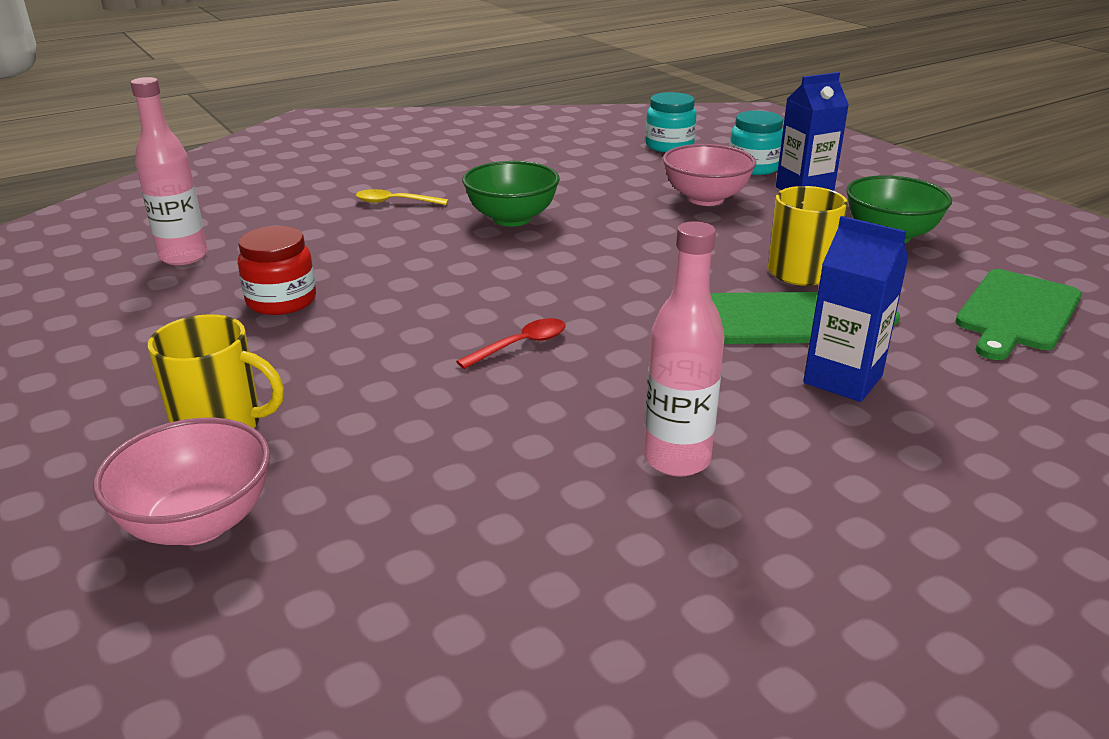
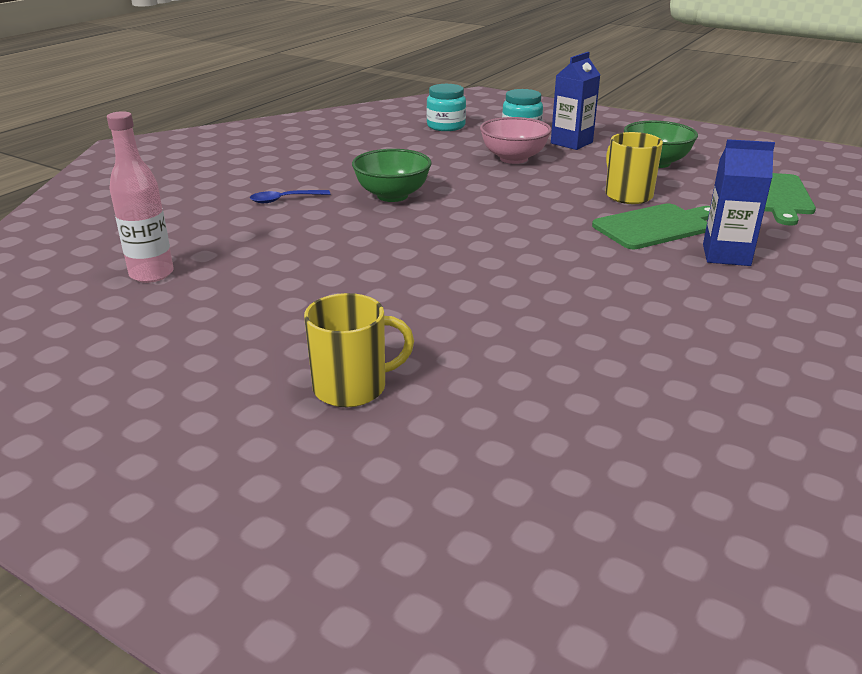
camera: 25 degrees left, 0 degrees up
(198, 523) = (423, 455): pink bowl -> none
(281, 301) = (284, 289): red jar -> none
(395, 202) = (285, 200): yellow spoon -> blue spoon
(520, 345) = (505, 280): red spoon -> none
(676, 459) = (687, 325): pink bottle -> none

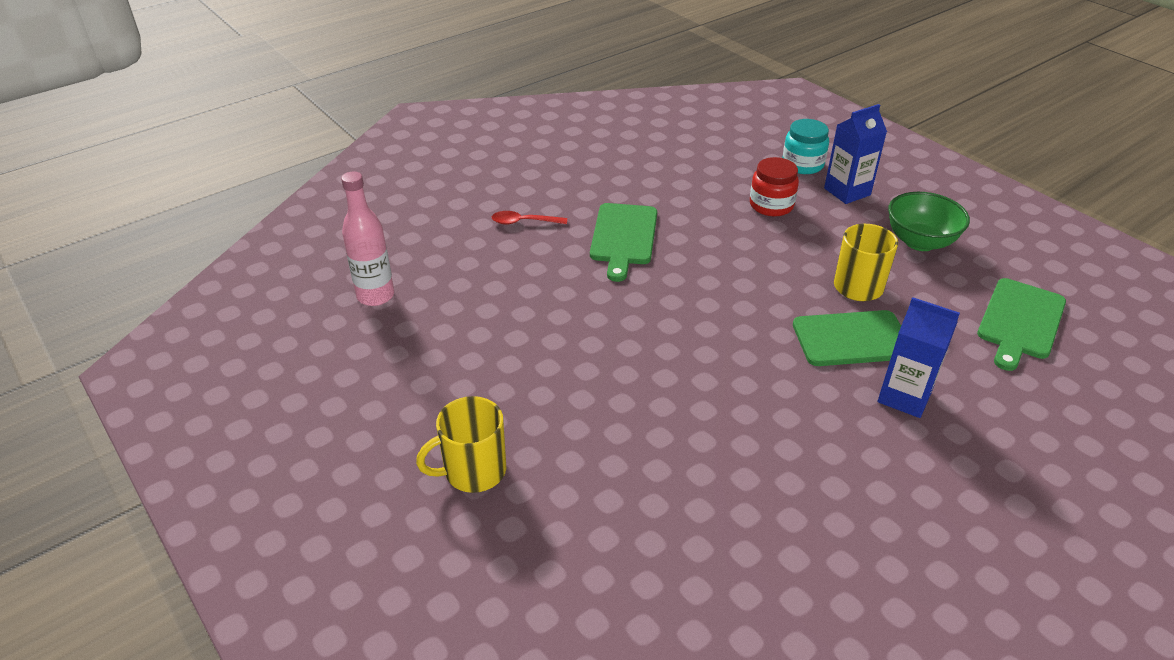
camera: 20 degrees right, 10 degrees up
(285, 200) = (524, 222): blue spoon -> red spoon
(352, 387) = (473, 471): yellow mug -> yellow mug turned 150 degrees clockwise
(392, 196) = (623, 237): green bowl -> green cutting board
(446, 126) = (729, 140): turquoise jar -> none
(513, 159) = (771, 205): pink bowl -> red jar

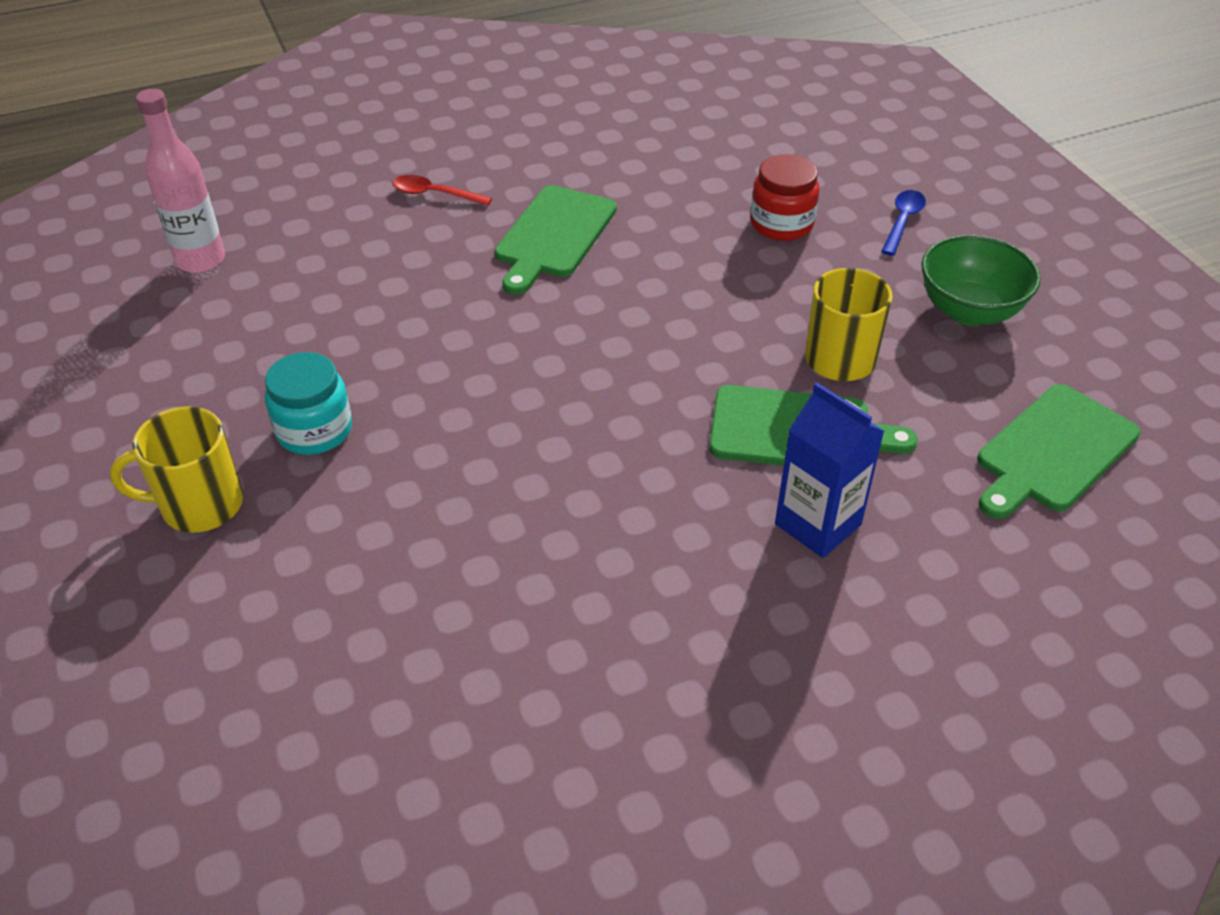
camera: 15 degrees right, 5 degrees up
(802, 164) = (860, 173): turquoise jar -> turquoise jar (314, 430)
(847, 192) = (902, 221): blue carton -> blue spoon

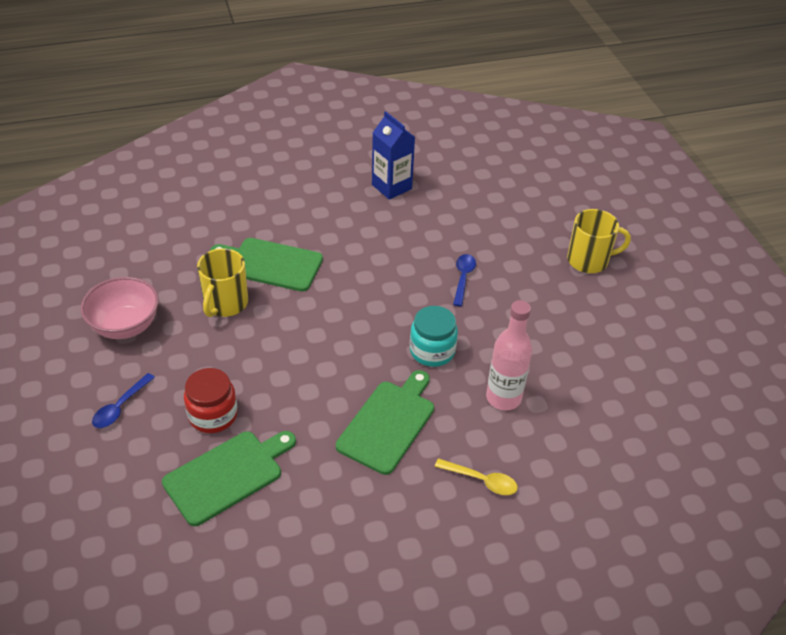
camera: 175 degrees left, 0 degrees up
(201, 260) = (650, 429): pink bottle -> pink bottle (503, 398)
(314, 430) = (538, 293): turquoise jar -> turquoise jar (432, 351)
(435, 194) = (481, 480): red spoon -> yellow spoon
(448, 442) = (463, 278): none -> blue spoon
(818, 524) = (281, 220): blue carton -> blue carton (391, 187)
(969, 311) = (125, 326): green bowl -> pink bowl
(1053, 451) = (142, 239): green cutting board -> green cutting board (227, 475)

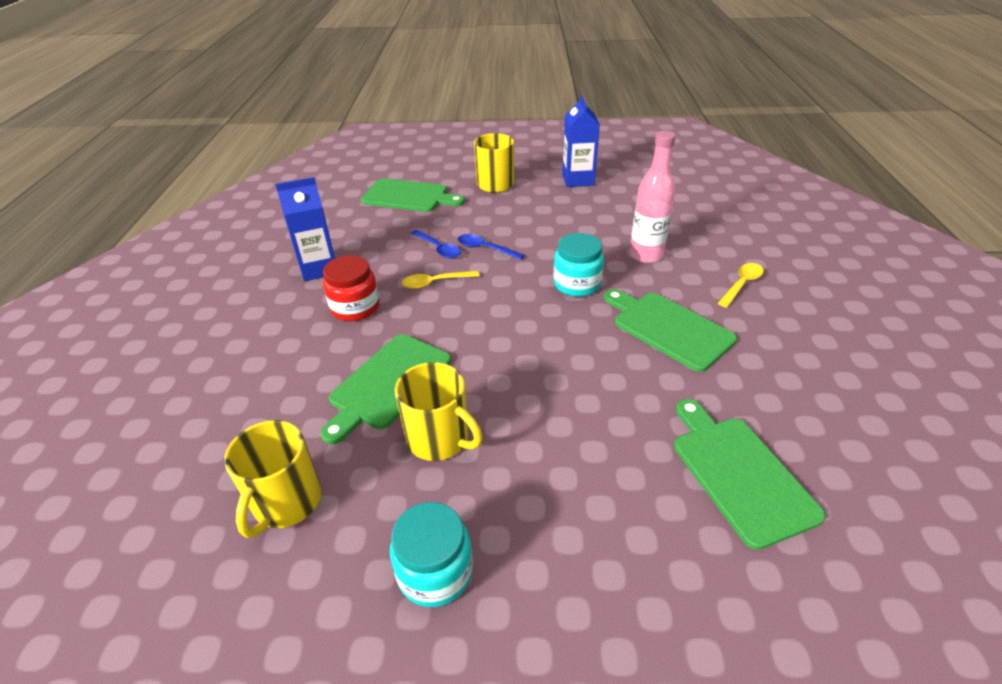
camera: 70 degrees left, 5 degrees down
(120, 407) = (607, 594): blue spoon -> blue spoon (438, 248)
(125, 326) = (435, 572): pink bowl -> turquoise jar
(163, 249) = (286, 502): none -> yellow mug
(213, 415) = (638, 477): red jar -> red jar (355, 307)
(398, 258) = (435, 282): none -> yellow spoon
(530, 205) = (408, 196): none -> green cutting board
(636, 325) = (578, 180): none -> blue carton

